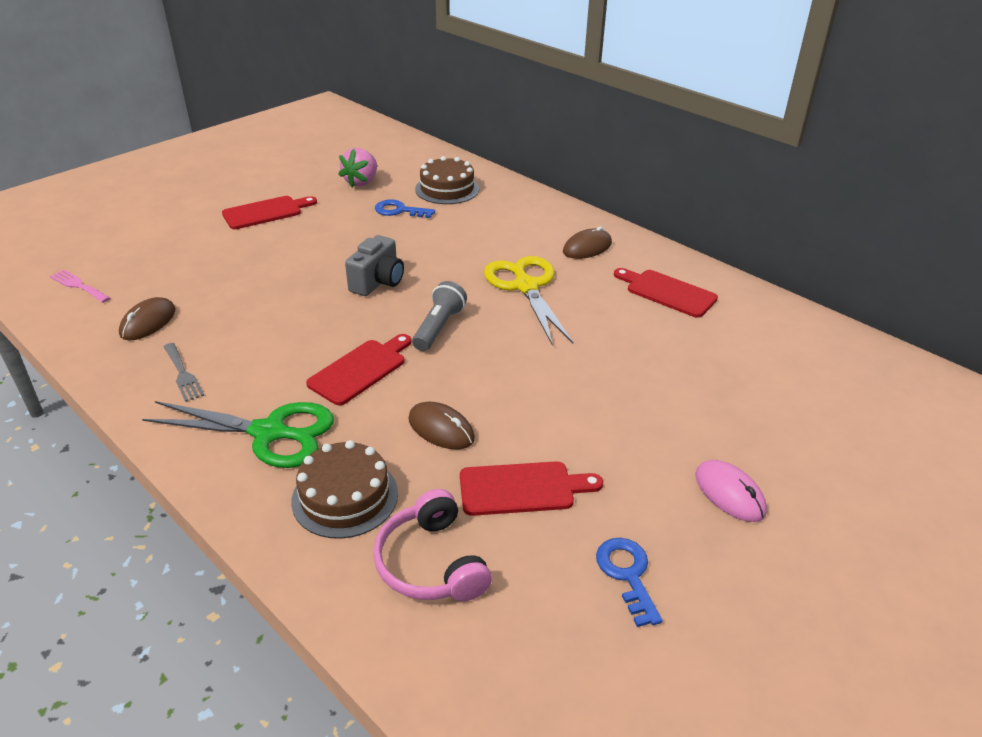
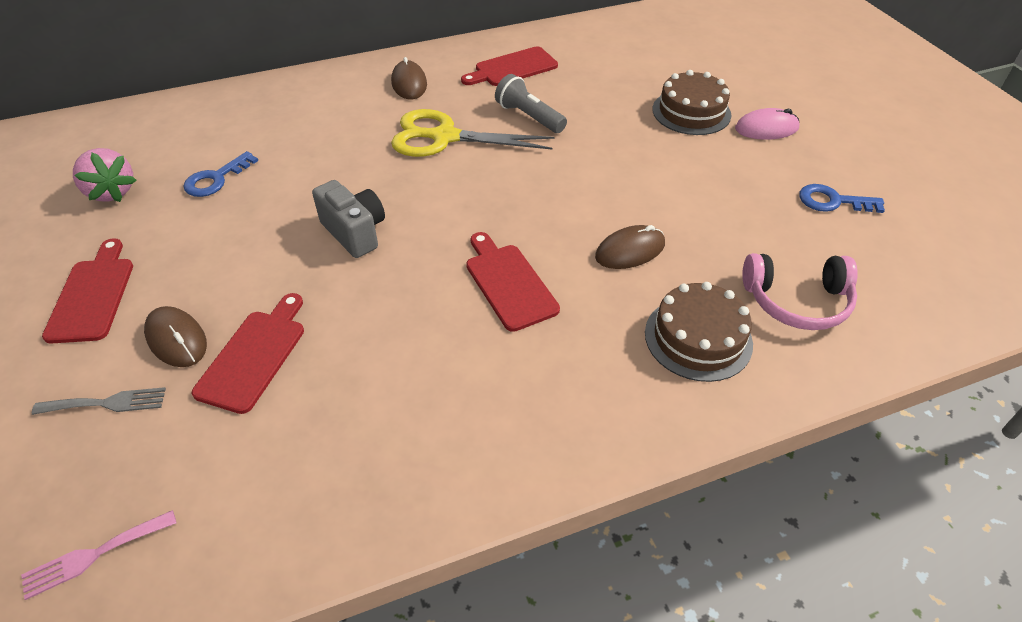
camera: 65 degrees left, 10 degrees up
(148, 322) = (274, 468): brown mouse -> brown mouse (176, 339)
(183, 374) = (423, 443): grey fork -> grey fork (107, 403)
(269, 433) = (578, 378): green scissors -> none
(438, 327) = (472, 210): grey flashlight -> grey flashlight (529, 117)
(447, 189) = (205, 132): brown cake -> brown cake (691, 112)
(522, 489) = (726, 225): red cutting board -> red cutting board (254, 356)

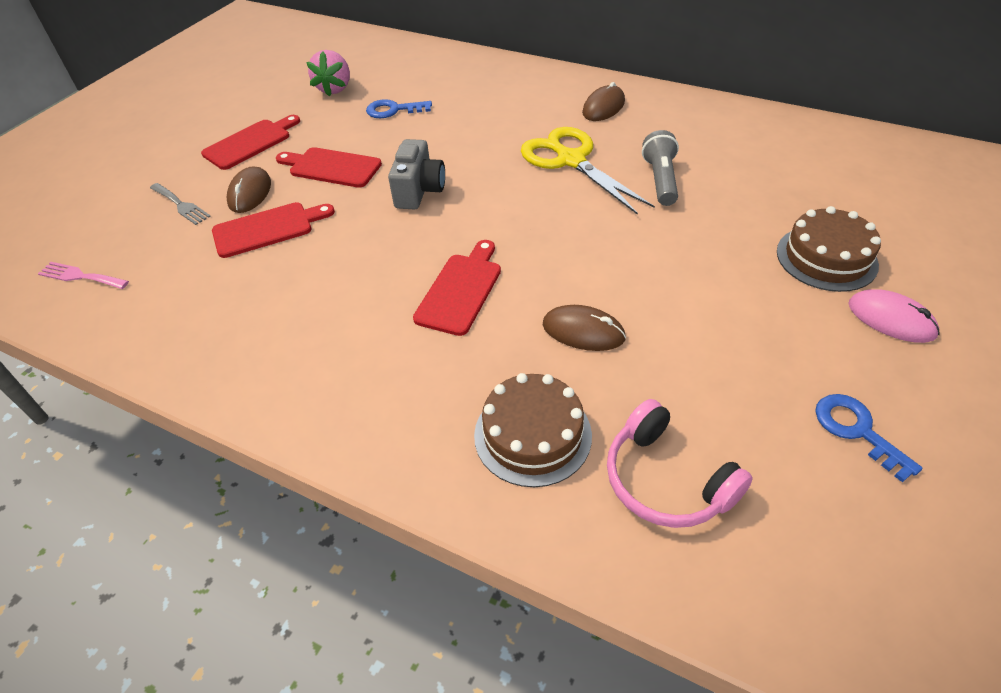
camera: 50 degrees right, 0 degrees up
(512, 68) = (706, 134): red cutting board -> red cutting board (331, 167)

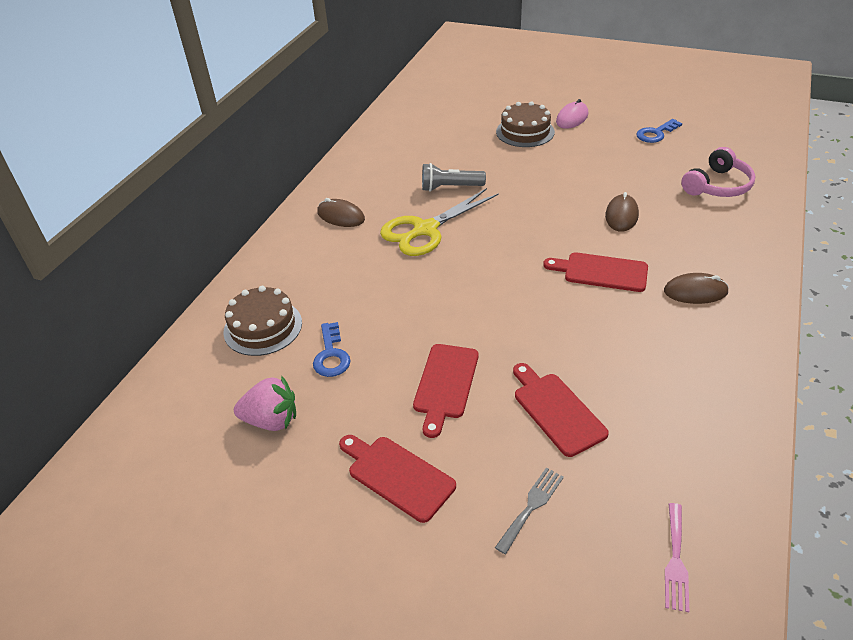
camera: 95 degrees left, 5 degrees down
(250, 193) = (499, 444): brown mouse -> brown mouse (695, 291)
(419, 191) = (479, 312): grey camera -> none
(532, 435) = (713, 230): brown cake -> brown cake (263, 327)

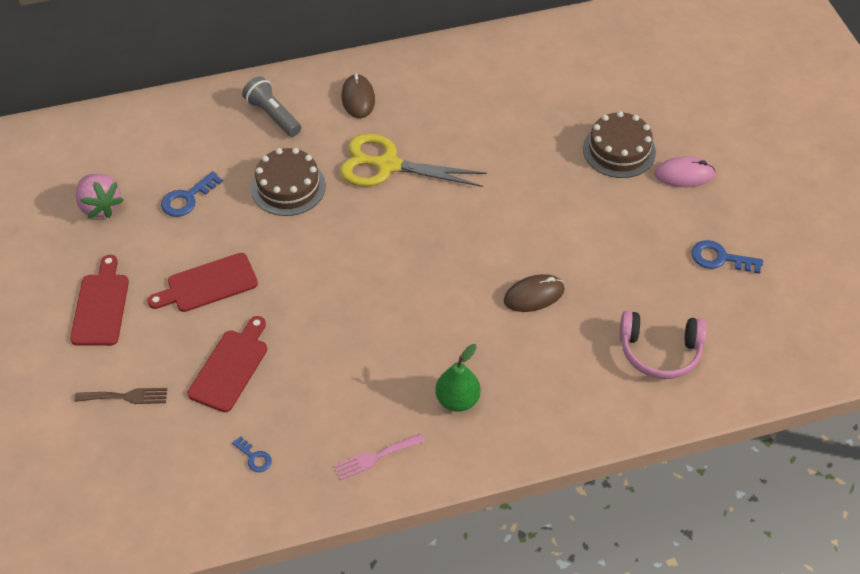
camera: 50 degrees right, 10 degrees up
(263, 327) = (185, 140): brown cake -> brown cake (288, 187)
(450, 187) = (467, 146): grey flashlight -> grey flashlight (273, 115)
(531, 506) = (126, 396): grey fork -> brown fork
(601, 272) = (430, 318): red cutting board -> none
(675, 560) = (134, 502): pink fork -> pink fork (375, 457)
(676, 439) = (254, 457): none -> blue key
(695, 291) = (457, 400): brown mouse -> green pear

